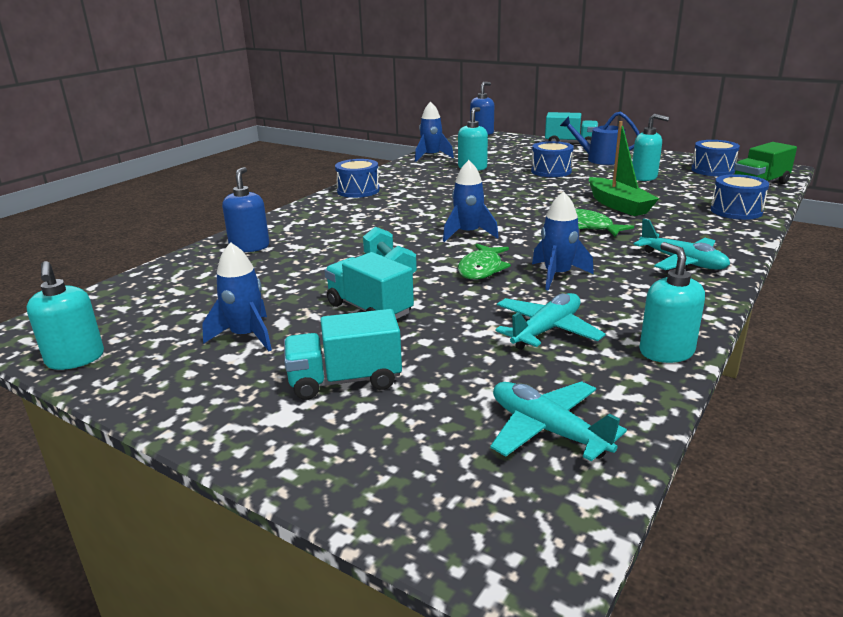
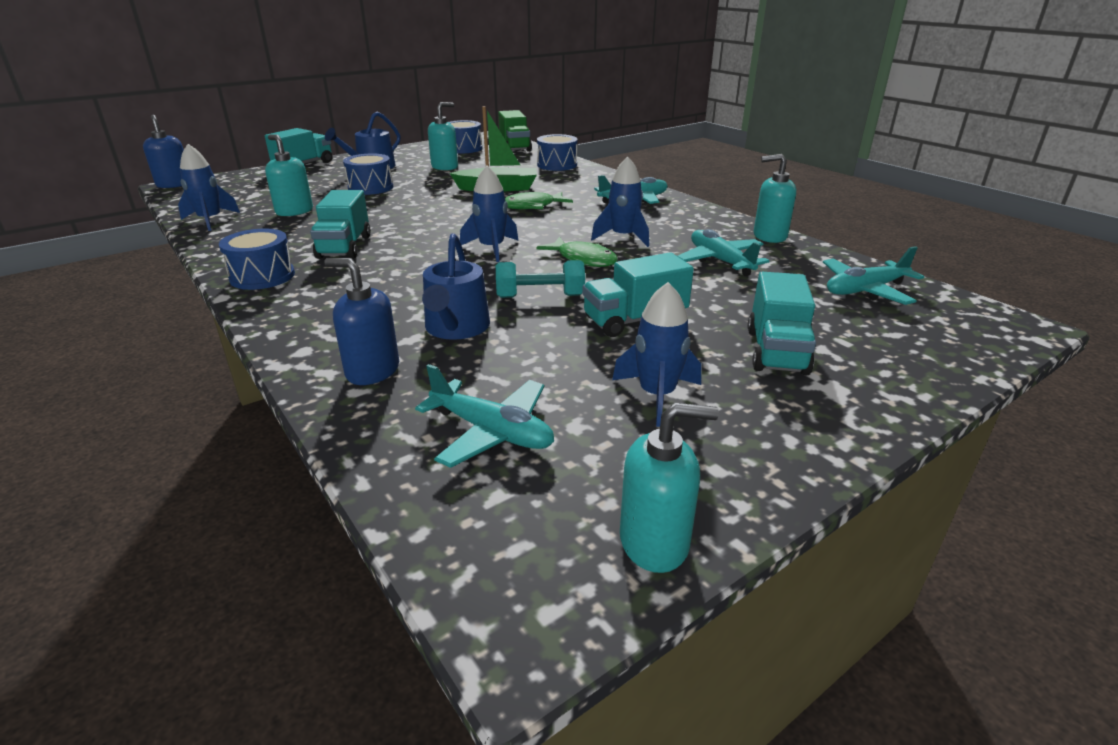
camera: 70 degrees left, 5 degrees up
(187, 292) = (492, 432): none -> turquoise plane
(317, 254) = (456, 328): none -> blue watering can
(424, 195) = (344, 247): none -> turquoise truck

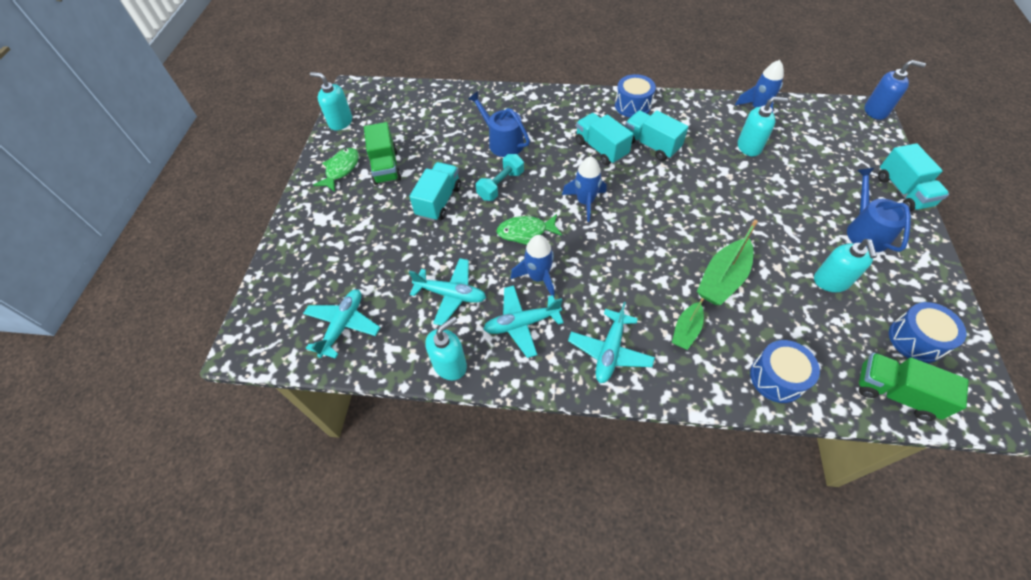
camera: 135 degrees right, 25 degrees up
(370, 187) = (787, 204): blue drum -> none
(372, 371) = (495, 107): blue soap dispenser -> none
(492, 432) = (422, 117): turquoise plane -> turquoise plane (521, 324)
(532, 206) = (651, 271): green fish -> green fish (341, 169)
(568, 187) = (686, 330): none -> green boat
(654, 542) = (340, 122): turquoise soap dispenser -> turquoise soap dispenser turned 75 degrees clockwise
(657, 395) = (386, 167): blue rocket -> green truck
(776, 351) = (358, 226): turquoise truck -> turquoise truck (601, 149)

